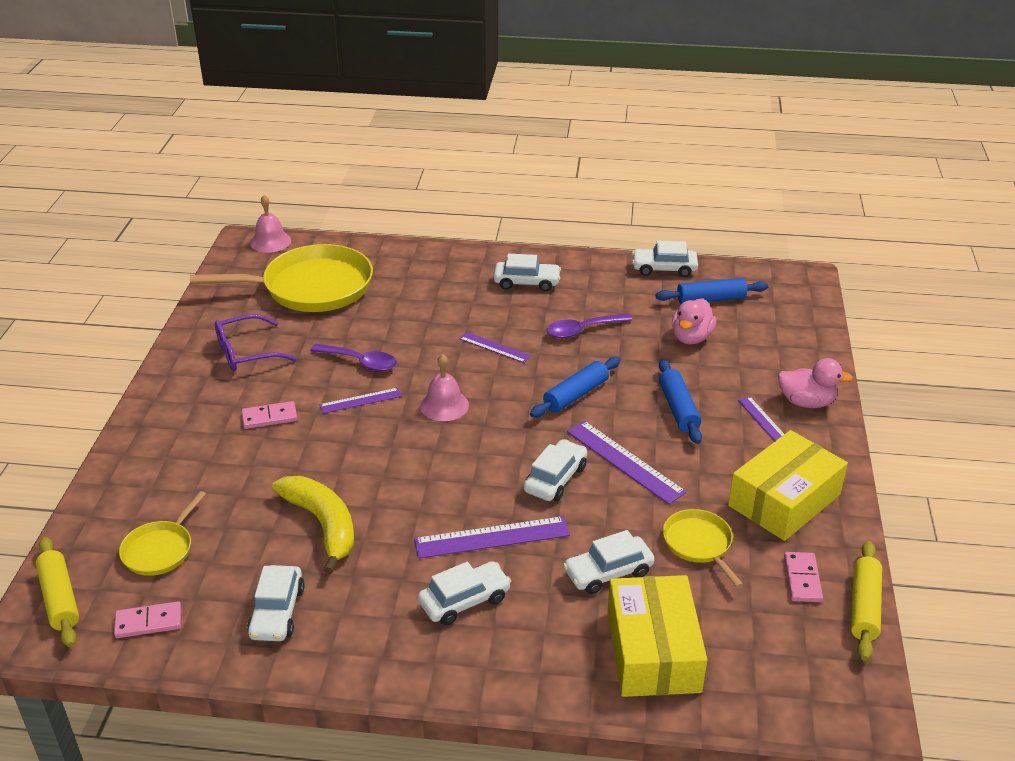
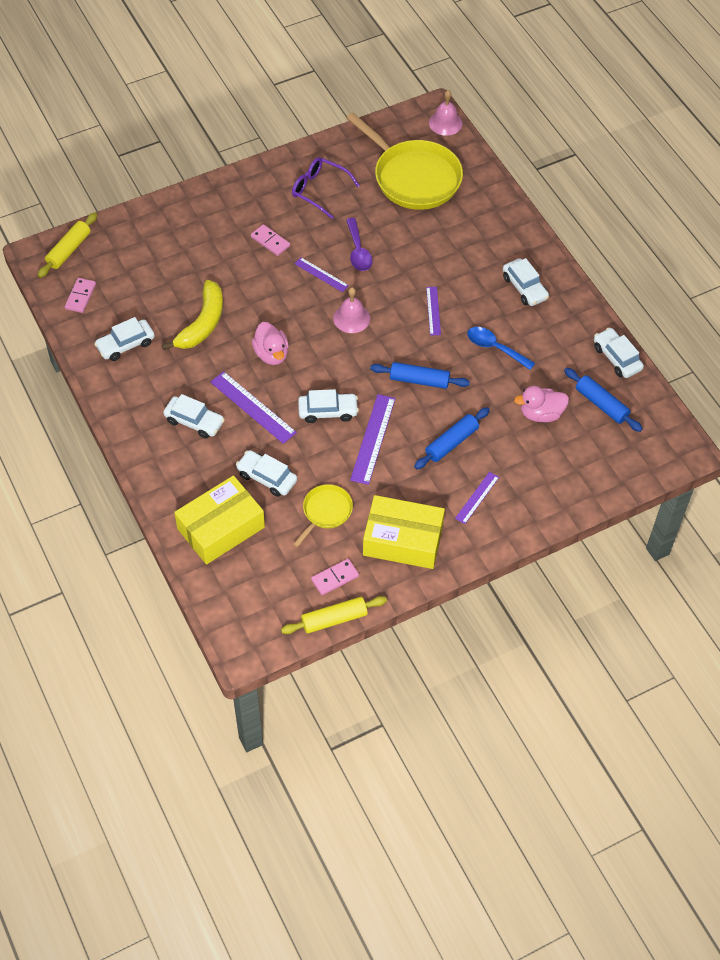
camera: 55 degrees right, 20 degrees up
(148, 622) = (80, 296): pink domino -> pink domino turned 60 degrees clockwise
(160, 549) = (131, 266): yellow pan -> none
(582, 330) = (495, 348): purple spoon -> blue spoon
(806, 402) = (520, 513): pink duck -> pink duck (271, 354)

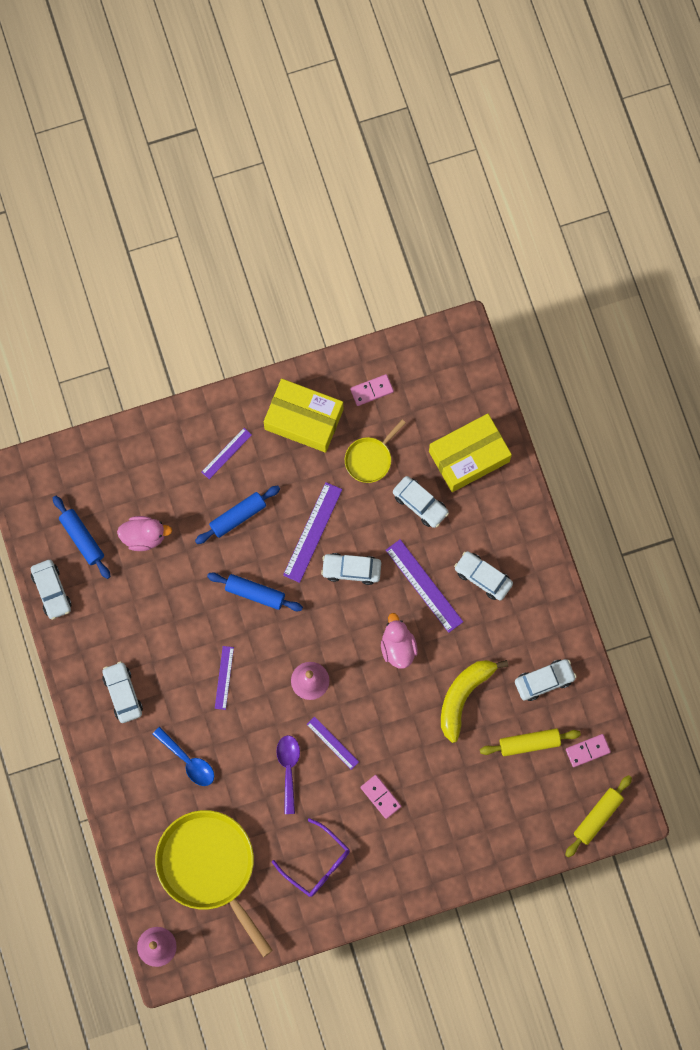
camera: 170 degrees left, 20 degrees up
(80, 296) = (587, 751): pink domino -> pink domino turned 45 degrees clockwise
(334, 619) = (378, 351): yellow rolling pin -> yellow rolling pin (529, 743)
(495, 348) = (171, 621): blue spoon -> blue spoon (188, 761)

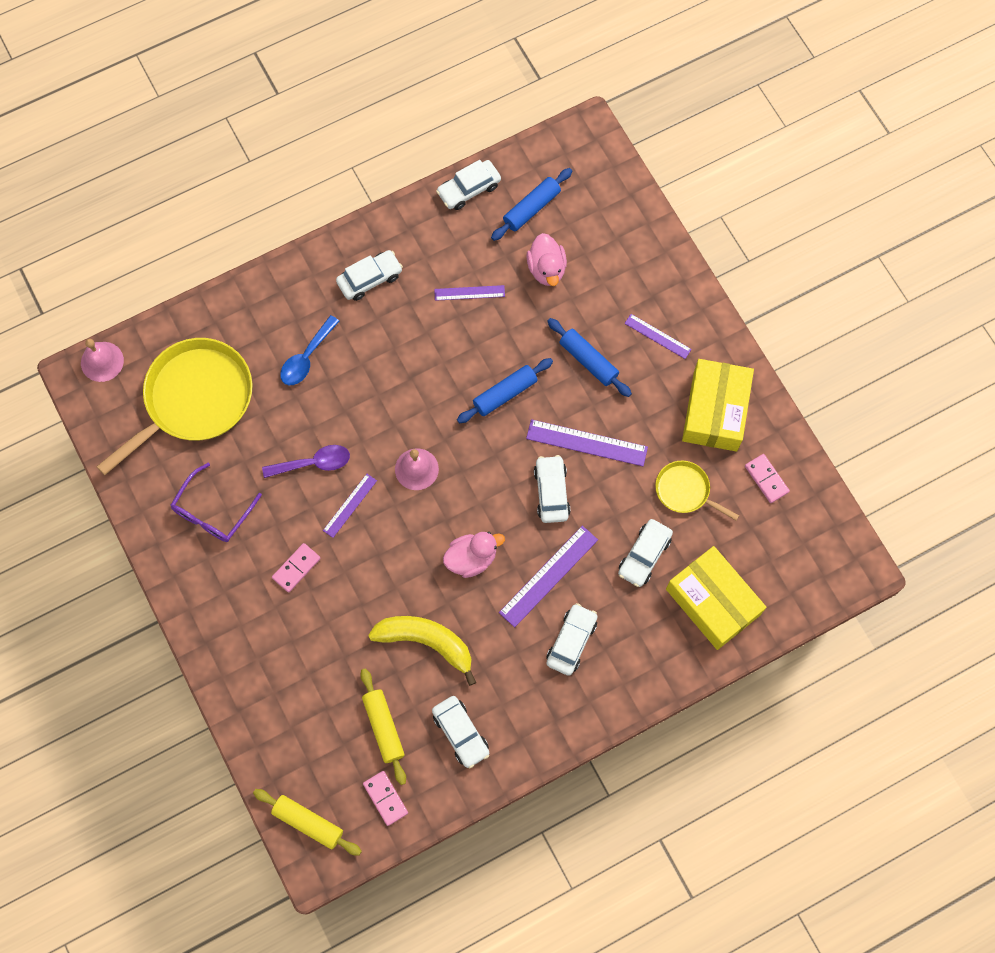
camera: 80 degrees right, 5 degrees down
(224, 677) = (404, 378): purple ruler -> purple ruler (469, 293)
(255, 593) = (505, 394): blue rolling pin -> blue rolling pin turned 45 degrees clockwise

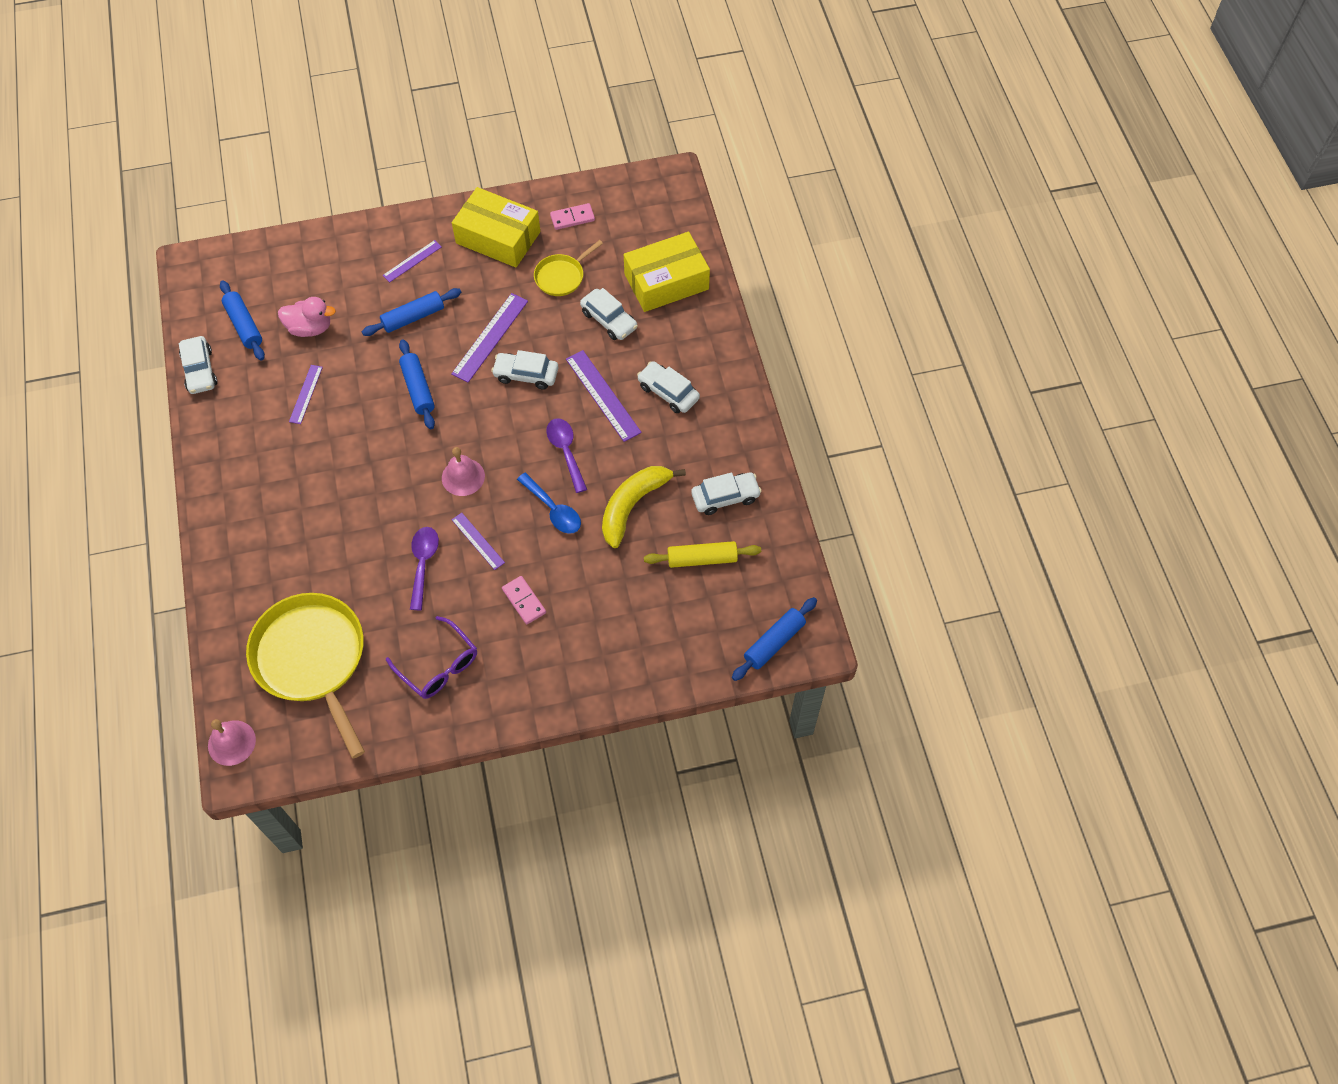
camera: 75 degrees left, 10 degrees down
(306, 357) = (311, 546): blue spoon -> blue spoon (553, 510)
(308, 822) = (774, 642): yellow rolling pin -> blue rolling pin
(370, 279) = (253, 474): white car -> none
(385, 798) = (768, 572): pink domino -> none
(471, 558) = (566, 451): pink duck -> purple spoon

